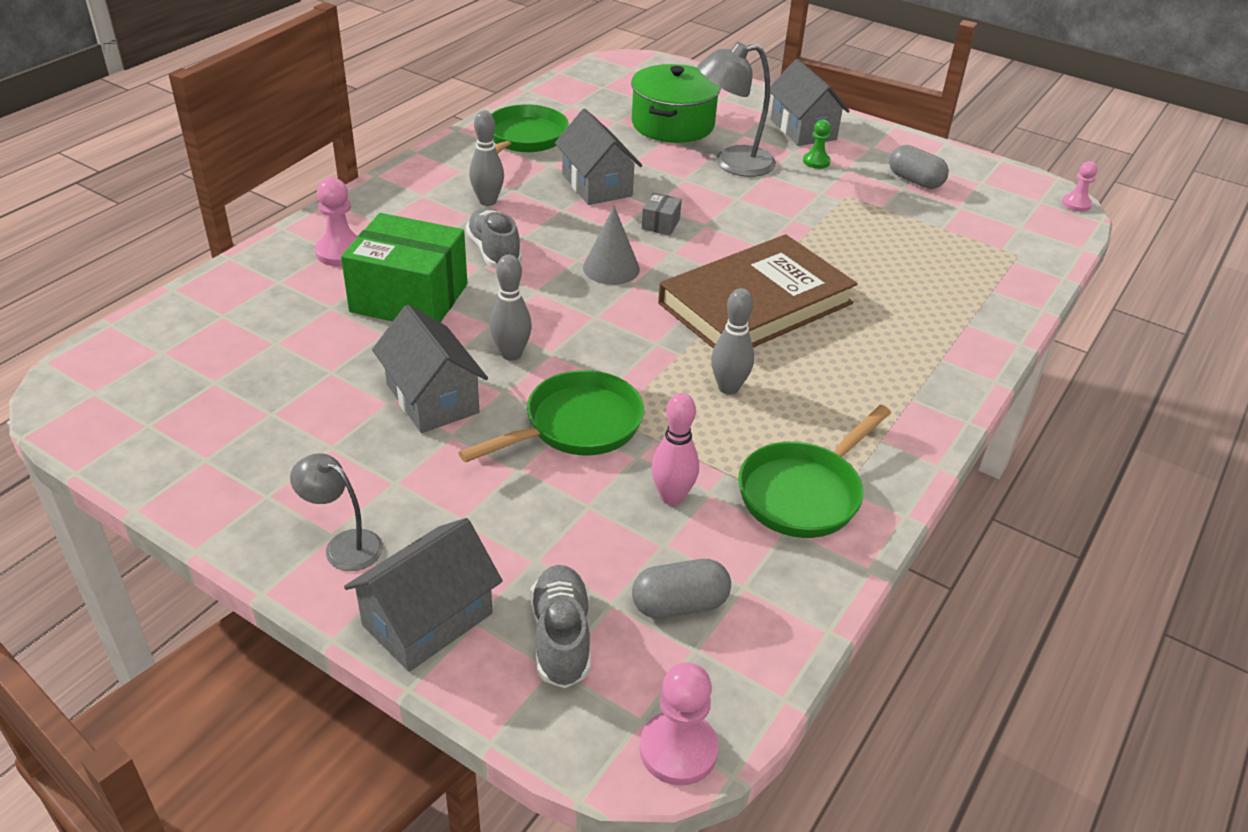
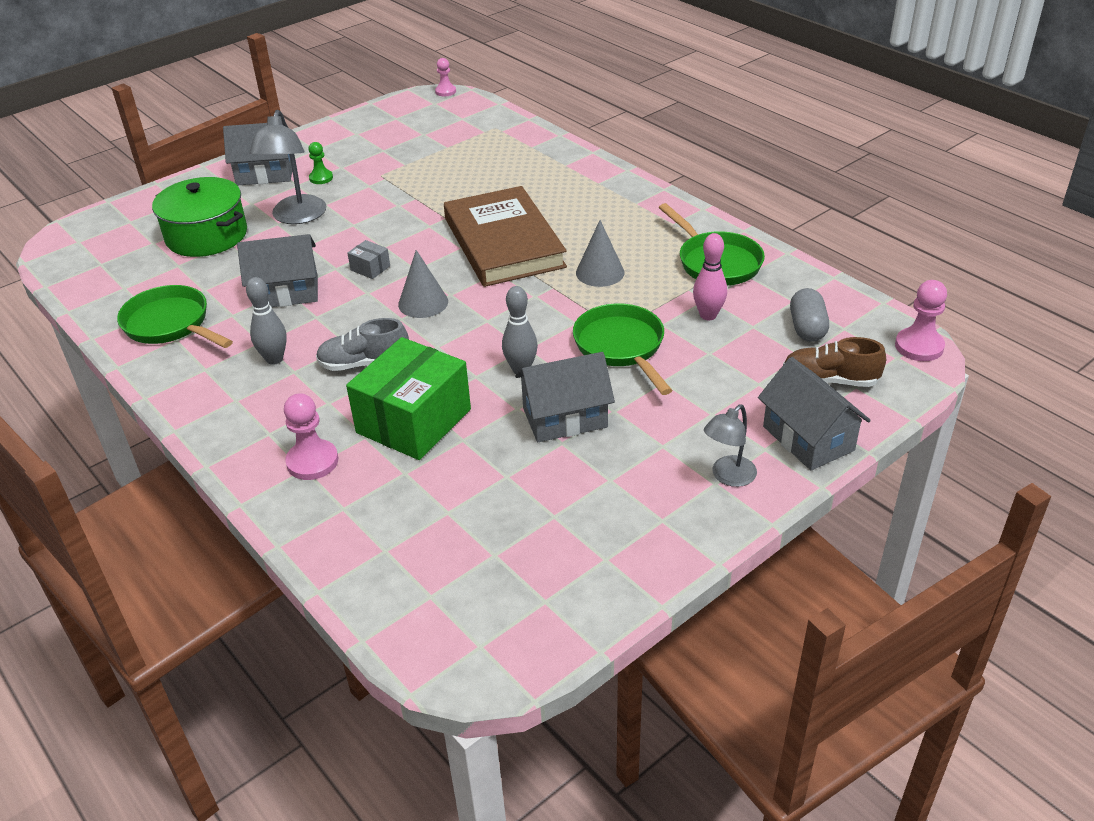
camera: 70 degrees left, 0 degrees up
(561, 637) = (830, 380): grey shoe -> brown shoe
(728, 388) = (600, 272): grey bowling pin -> grey cone
(915, 181) = (377, 143): grey capsule -> none

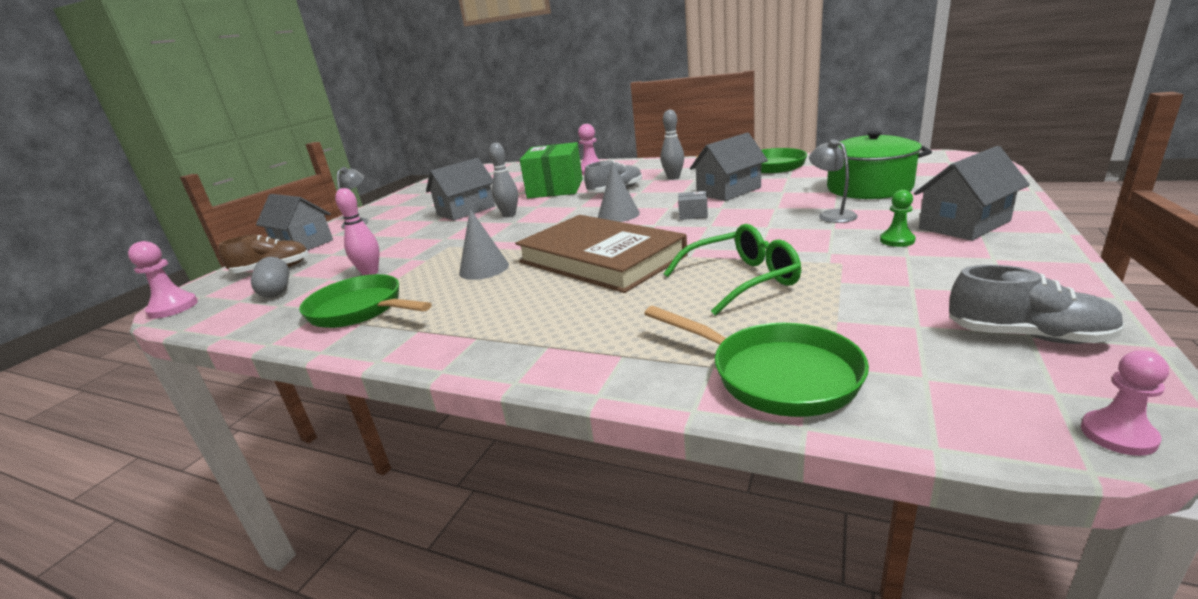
camera: 155 degrees right, 15 degrees down
(296, 217) = (831, 215): grey lamp -> grey lamp, size x0.60
(398, 118) = (1027, 336): none -> grey shoe
(448, 185) = (741, 280): none -> green glasses
(621, 347) = (441, 240): green pan -> green pan (775, 375)

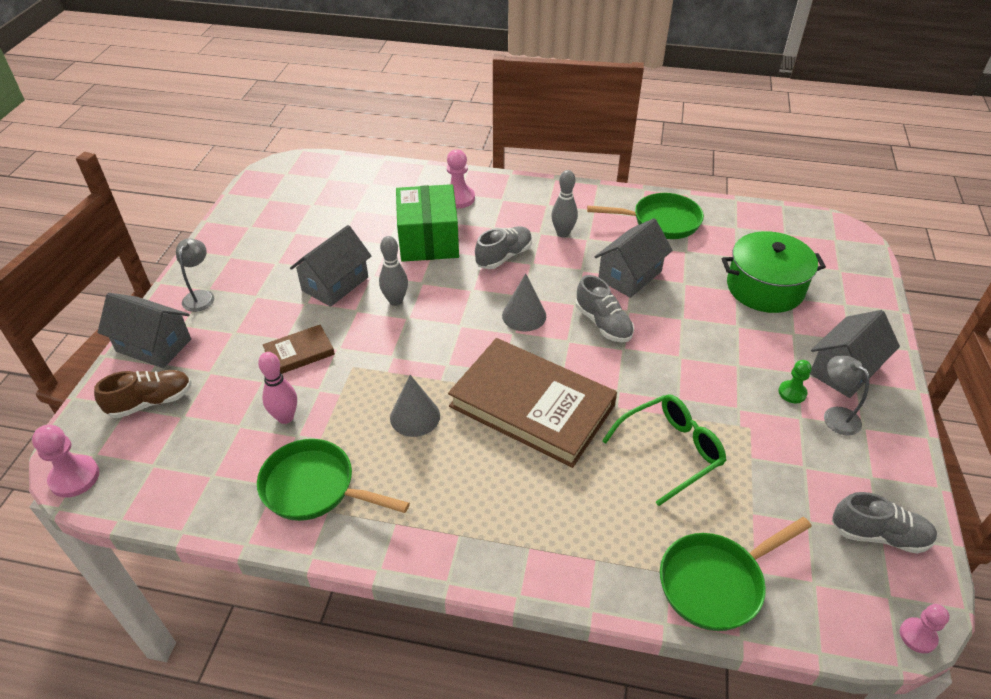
camera: 15 degrees left, 20 degrees up
(276, 291) = (188, 447): grey capsule -> none
(410, 242) = (299, 352): none -> brown book
(693, 214) = (603, 323): grey box -> grey shoe
(775, 375) = (716, 582): green pan -> green pan turned 120 degrees clockwise
(831, 215) = (735, 339): grey lamp -> grey lamp (835, 416)

